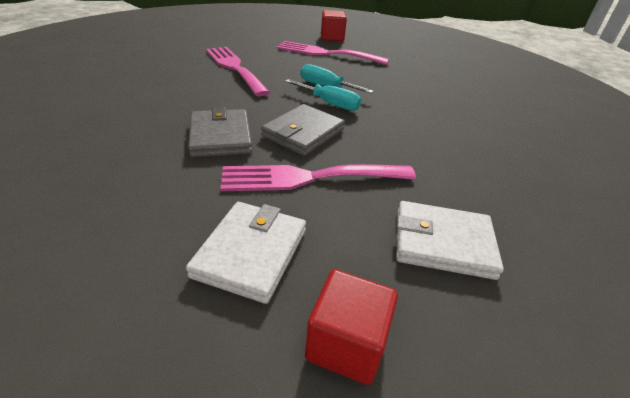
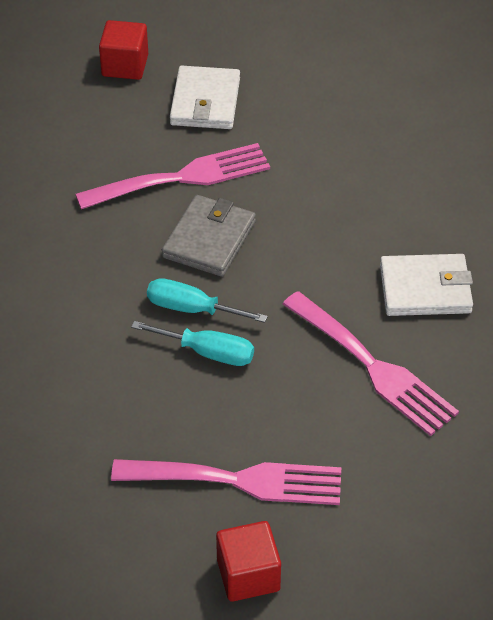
camera: 170 degrees right, 10 degrees up
(220, 136) = (299, 210): grey wallet -> none
(443, 243) = (55, 139): white wallet -> white wallet (425, 289)

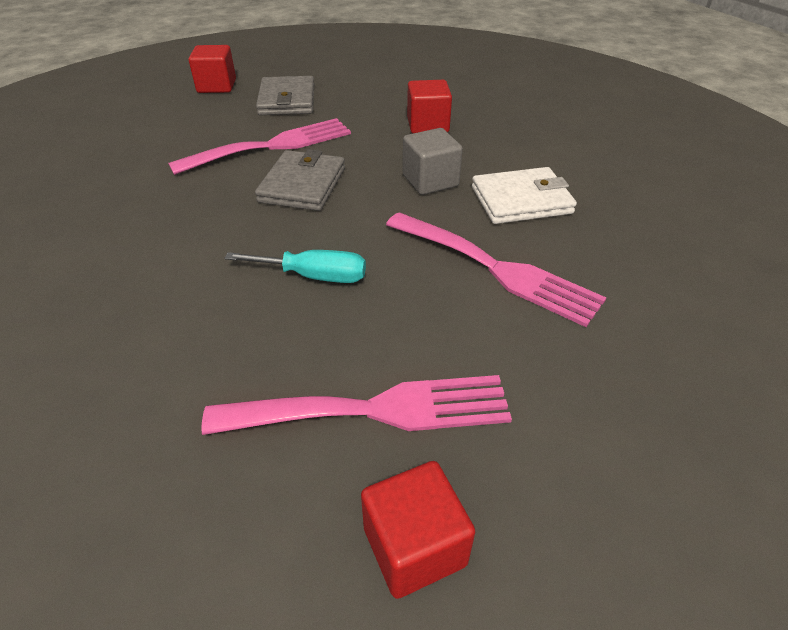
camera: 10 degrees left, 5 degrees down
(192, 309) = (291, 240): turquoise screwdriver -> none
(205, 102) = (287, 100): white wallet -> grey wallet
(340, 250) = (430, 181): none -> grey cube
(358, 165) = (427, 125): none -> red cube

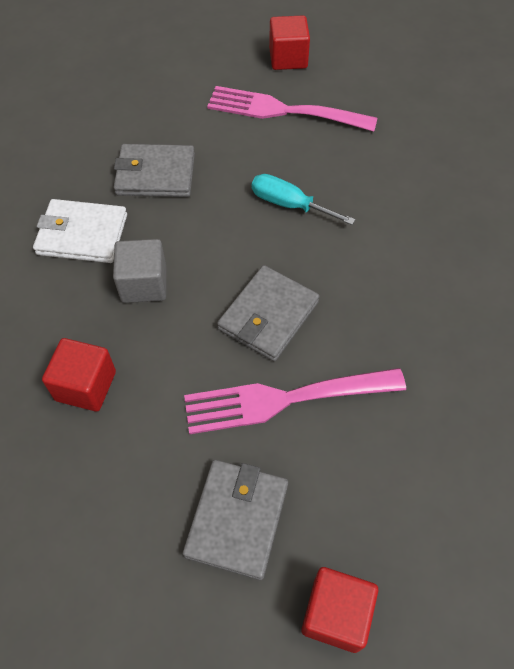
camera: 160 degrees left, 15 degrees up
(496, 269) = (155, 174): pink fork -> grey wallet

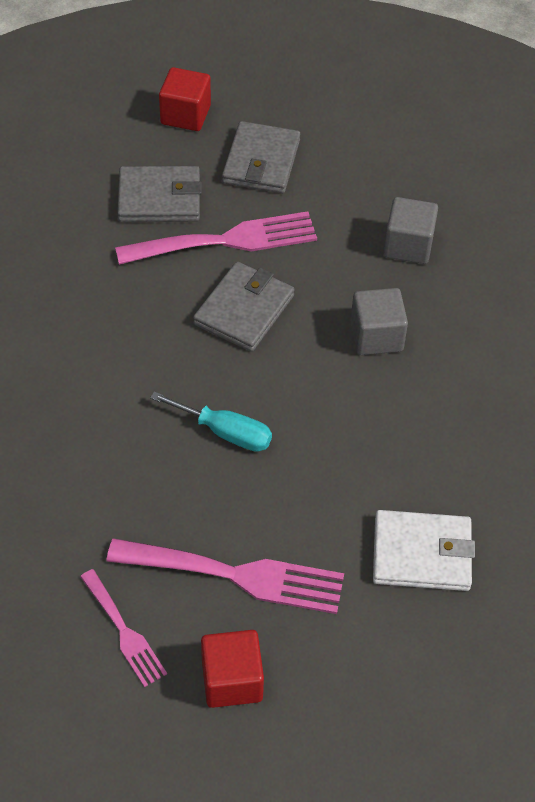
camera: 175 degrees right, 5 degrees down
(82, 234) = (458, 387): white wallet -> white wallet (421, 554)
(86, 386) = (408, 245): red cube -> grey cube
(155, 174) = (393, 467): grey wallet -> grey wallet (159, 198)
(359, 83) = (124, 632): none -> pink fork

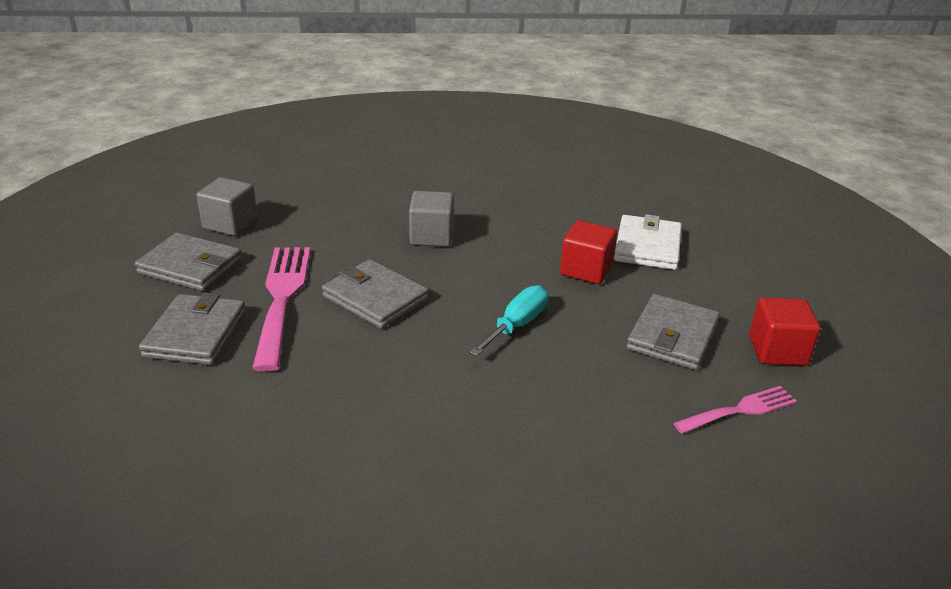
camera: 80 degrees left, 20 degrees down
(185, 115) = (85, 304): red cube -> red cube (586, 270)
(237, 575) = (672, 336): pink fork -> grey wallet
(408, 245) = (340, 209): grey cube -> grey cube (230, 224)

